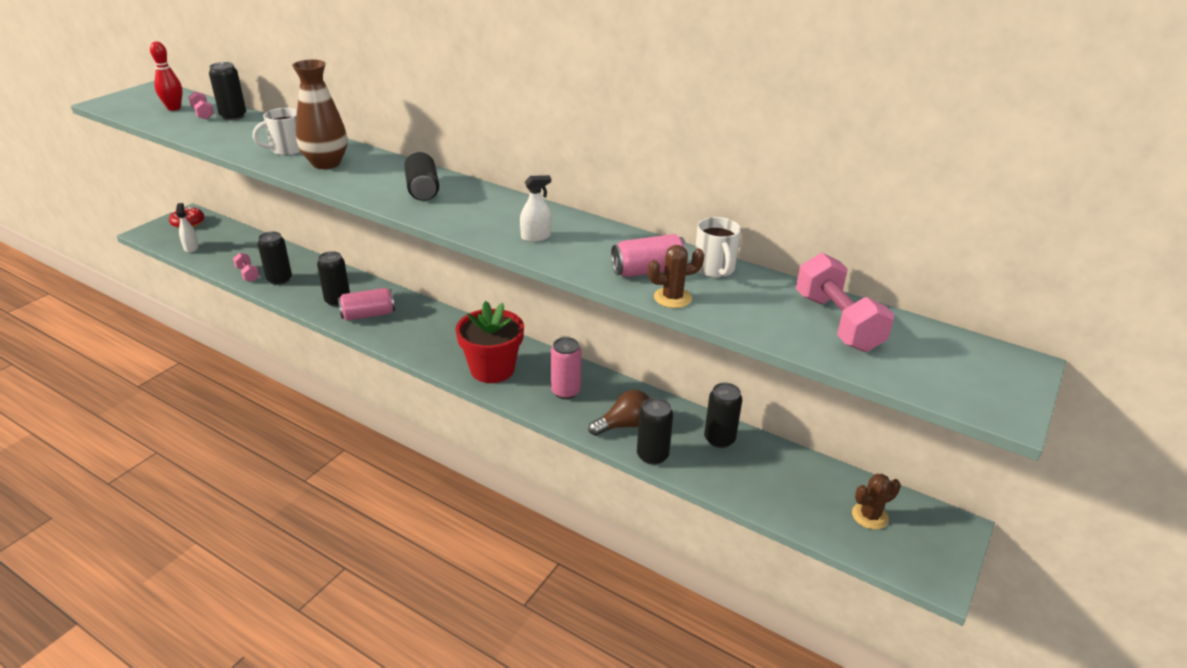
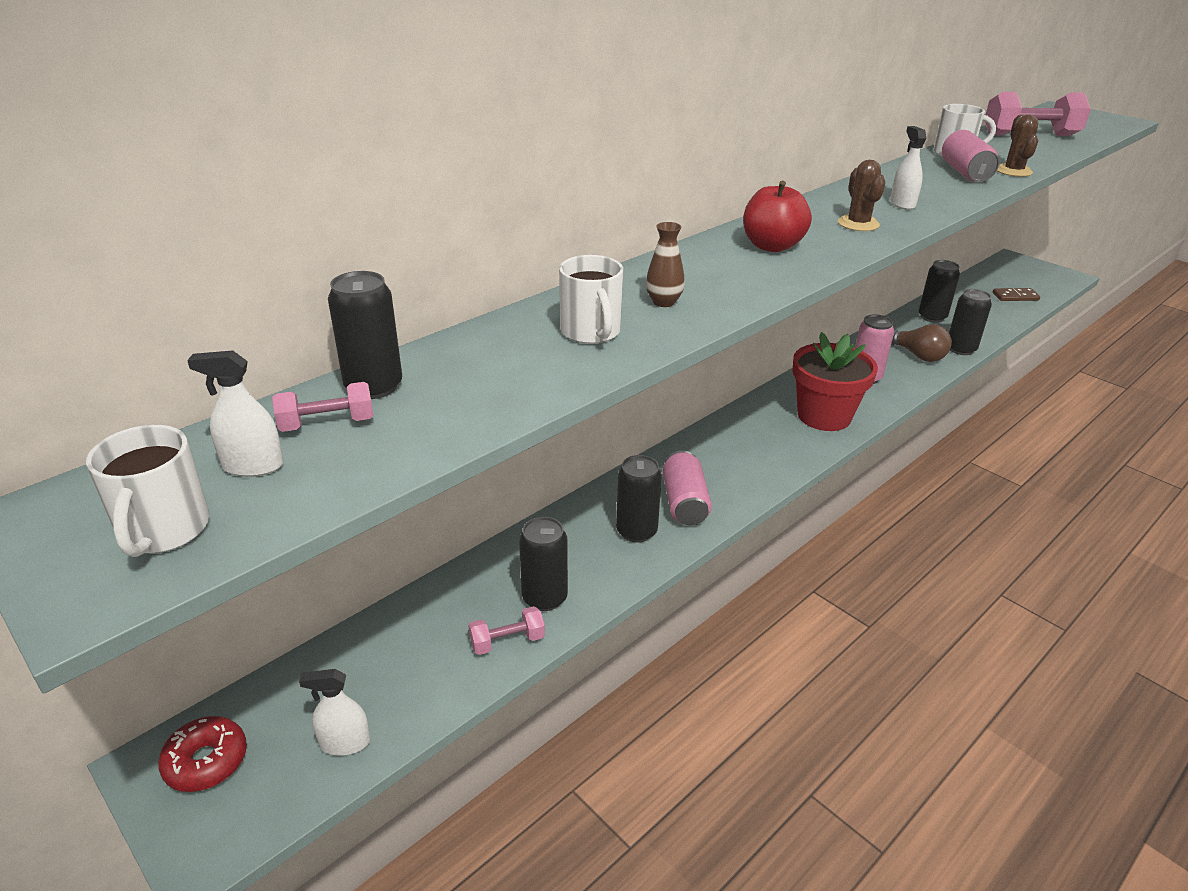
camera: 75 degrees left, 0 degrees up
(136, 104) = (164, 531): none -> white mug
(174, 108) = (253, 466): red bowling pin -> white spray bottle
(326, 163) = (663, 302): brown vase -> brown vase, size x0.48
(422, 189) = (772, 246): black can -> red apple
(624, 425) = (918, 355): brown light bulb -> brown light bulb turned 150 degrees clockwise
(823, 514) = (1015, 296): none -> brown domino
(869, 516) = (1012, 282): brown cactus -> brown cactus (858, 224)

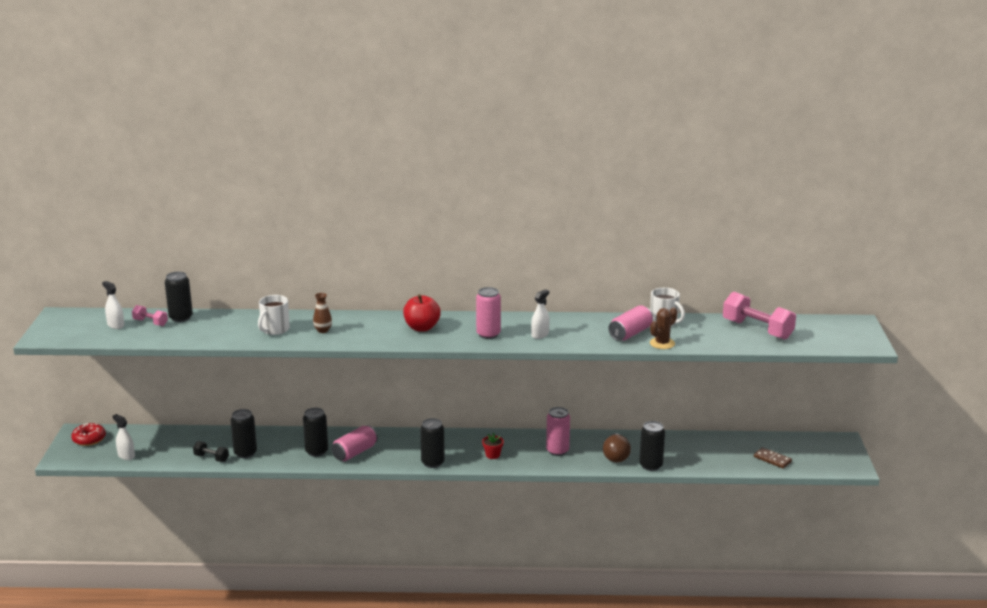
camera: 45 degrees right, 10 degrees down
(164, 531) = (74, 331): white mug -> none
(507, 641) = (211, 458): pink dumbbell -> black dumbbell
(824, 416) = (492, 455): red flower pot -> red flower pot, size x0.40
(858, 224) = (488, 334): brown cactus -> pink can
(932, 317) = (679, 443): black can -> black can (432, 463)

